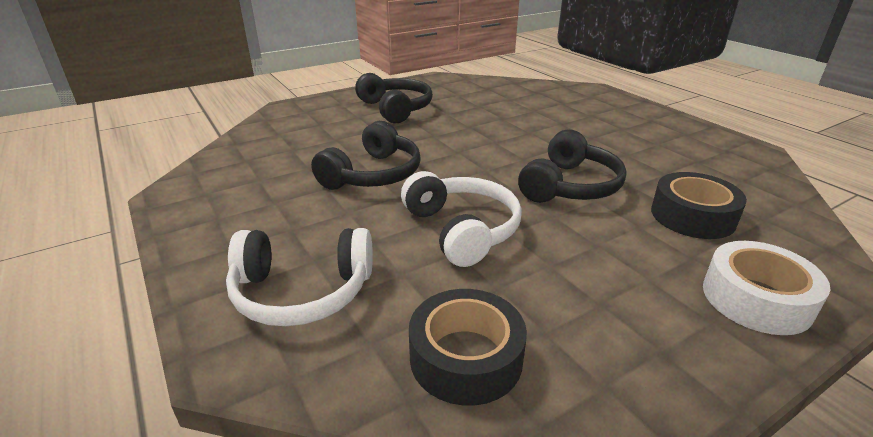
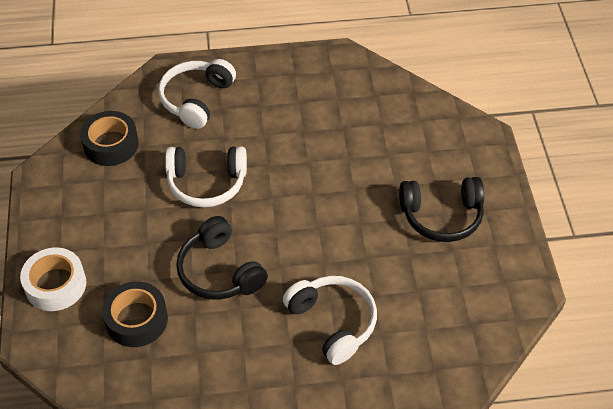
camera: 115 degrees right, 20 degrees up
(373, 174) = (308, 161): black headphones -> none
(548, 126) = (333, 322): none -> white headphones

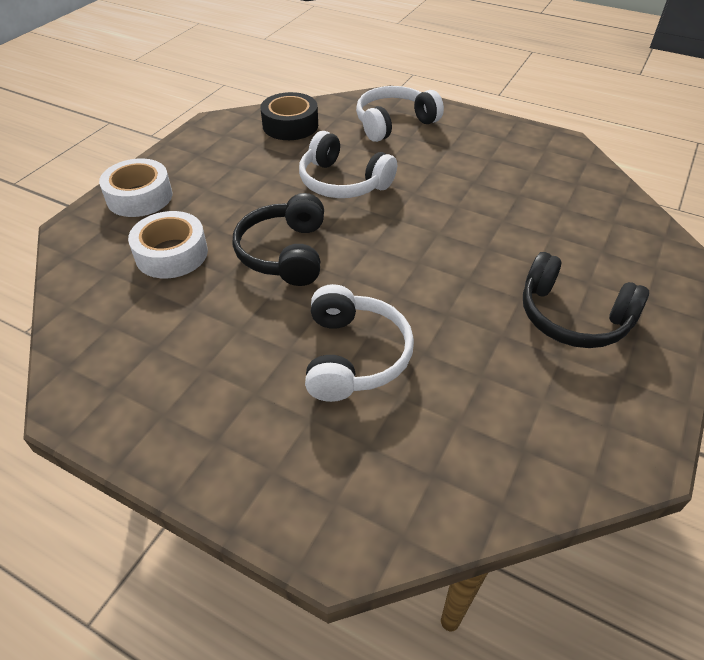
camera: 35 degrees right, 5 degrees down
(136, 319) = (171, 254): black tape -> white tape

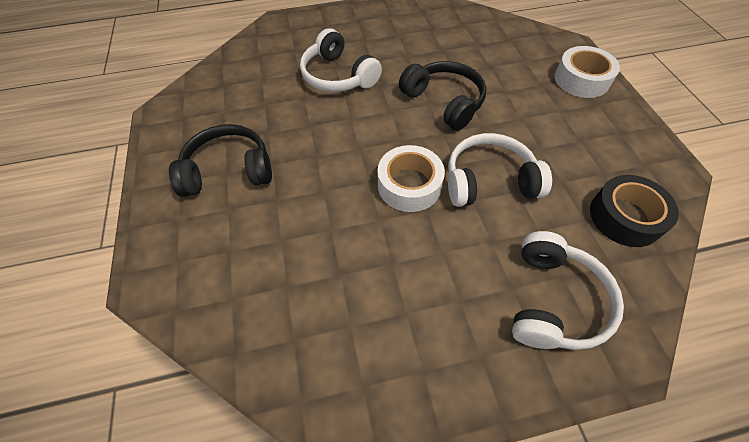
camera: 140 degrees right, 10 degrees up
(171, 254) = (499, 64): white tape -> white tape (409, 185)

